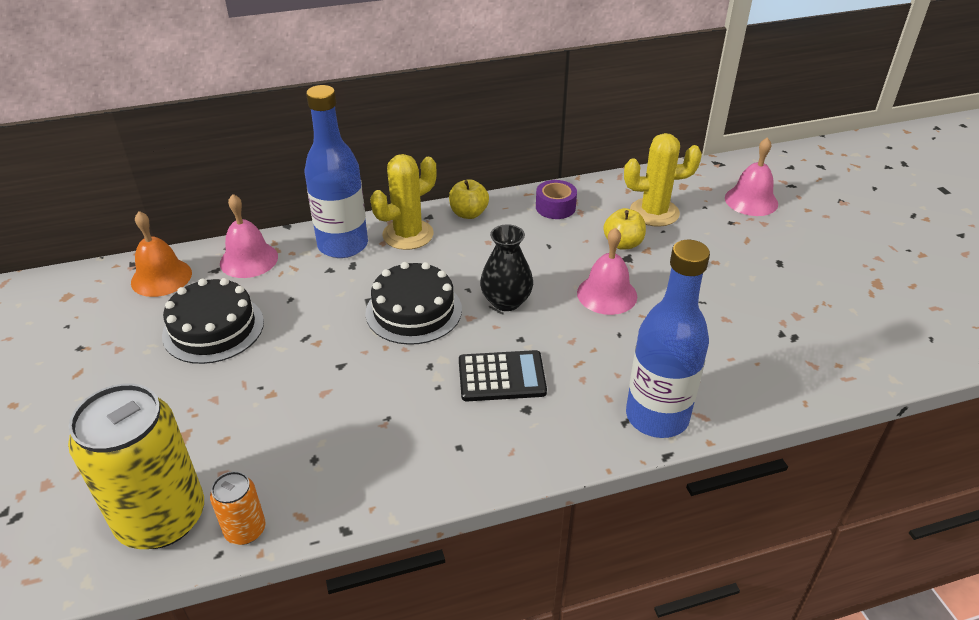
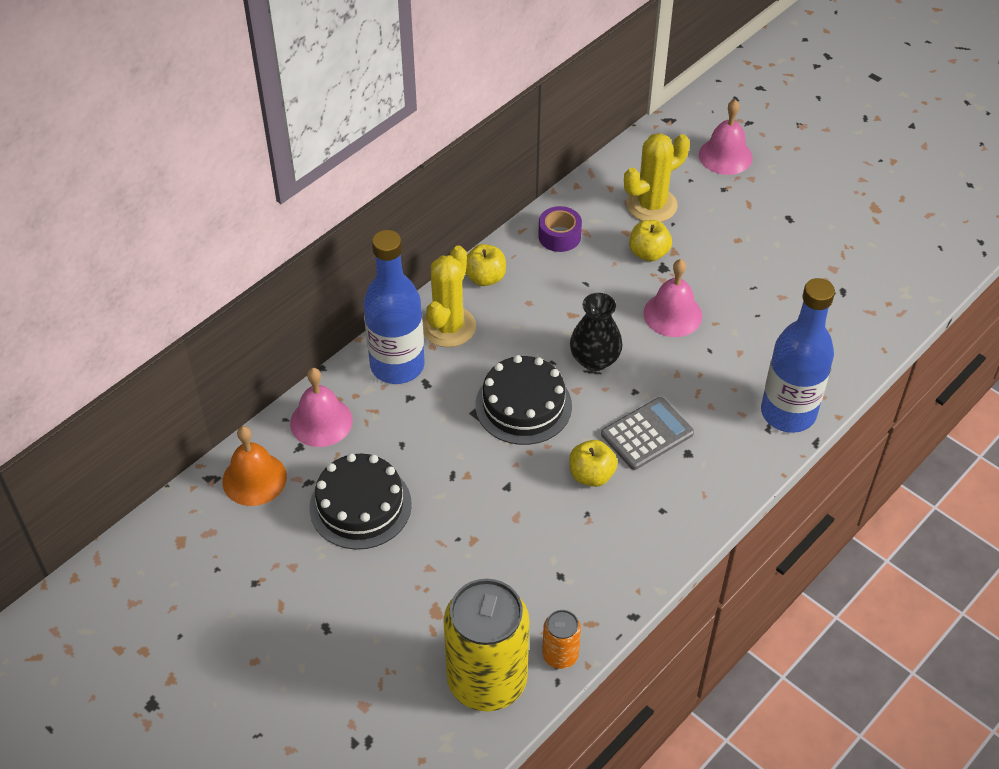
camera: 30 degrees left, 10 degrees up
(421, 388) = (591, 475): none -> yellow apple
(501, 377) = (647, 434): black calculator -> grey calculator

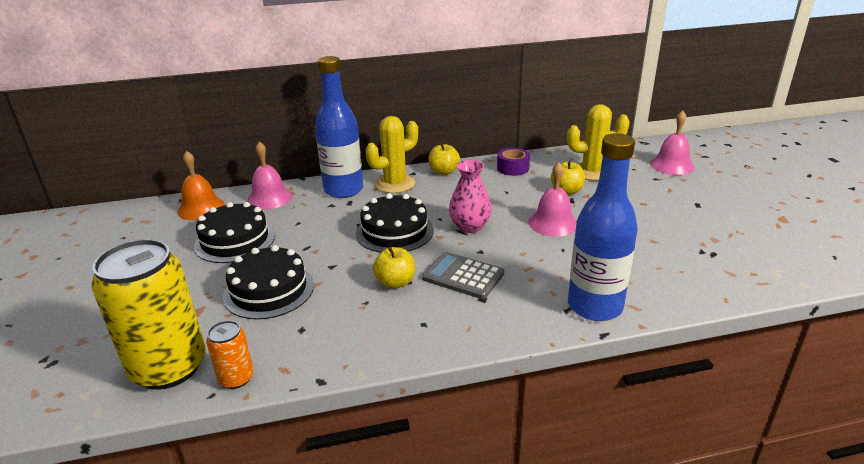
camera: 35 degrees right, 20 degrees down
(478, 550) = (269, 290): none -> black cake
(594, 359) = (470, 226): black vase -> pink vase
(647, 434) = (463, 276): grey calculator -> grey calculator turned 150 degrees counterclockwise

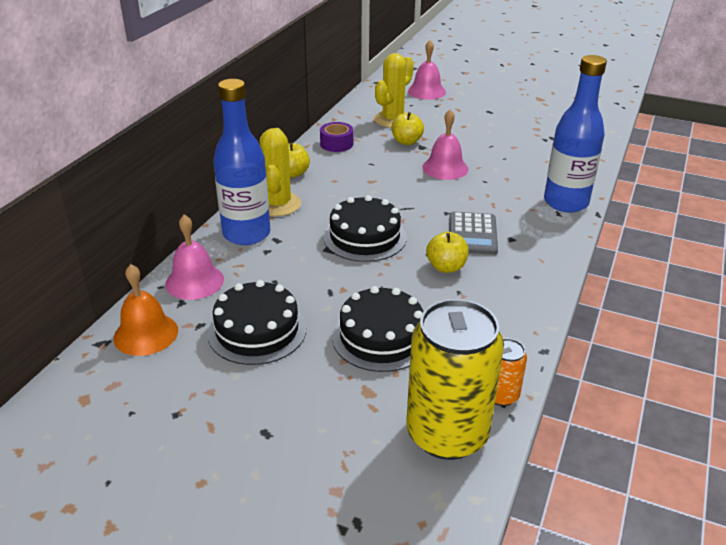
camera: 55 degrees left, 5 degrees up
(463, 276) = (472, 234): grey calculator -> grey calculator turned 60 degrees counterclockwise
(470, 226) = (404, 201): pink vase -> none

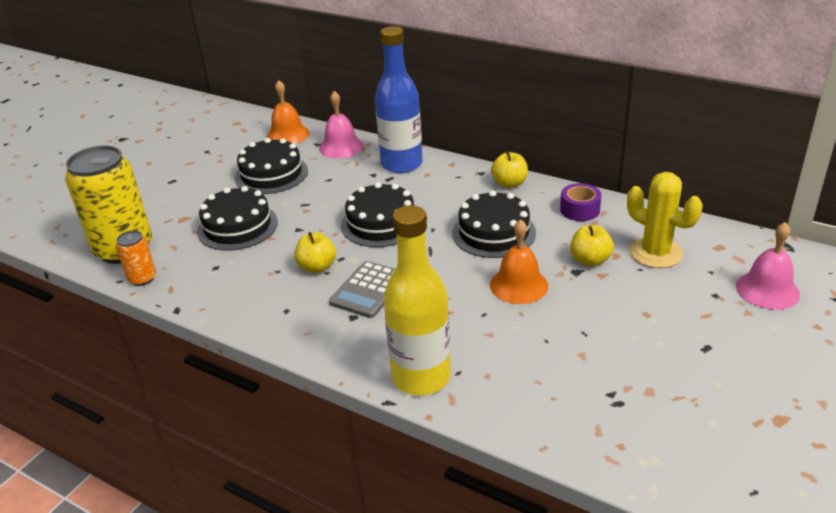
camera: 100 degrees right, 0 degrees up
(278, 204) = (449, 177): yellow cactus -> none
(374, 179) = (493, 233): none -> black cake
(445, 168) = (519, 285): pink bell -> orange bell
(472, 234) = (369, 290): grey calculator -> grey calculator turned 75 degrees counterclockwise
(565, 202) = (421, 377): blue bottle -> yellow bottle

